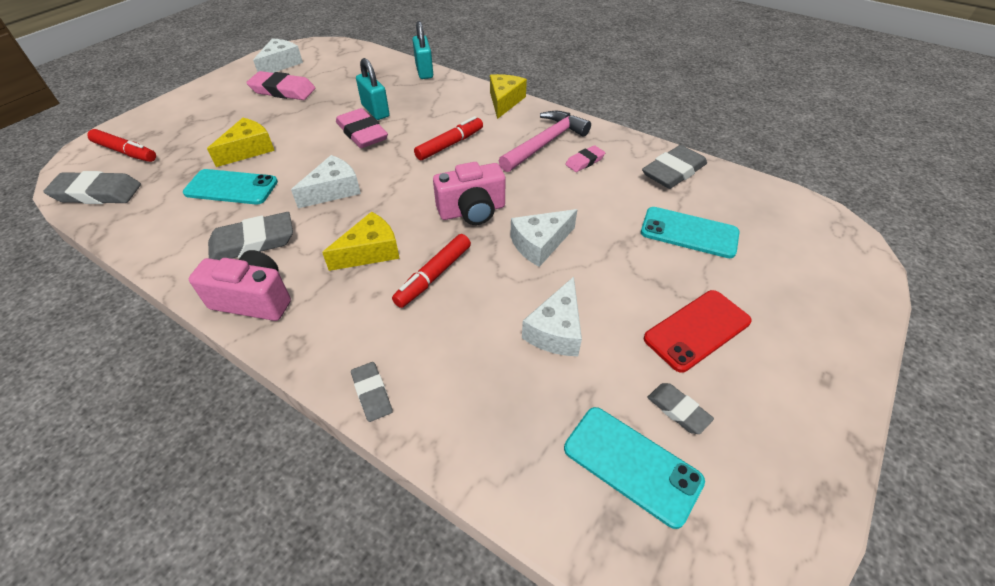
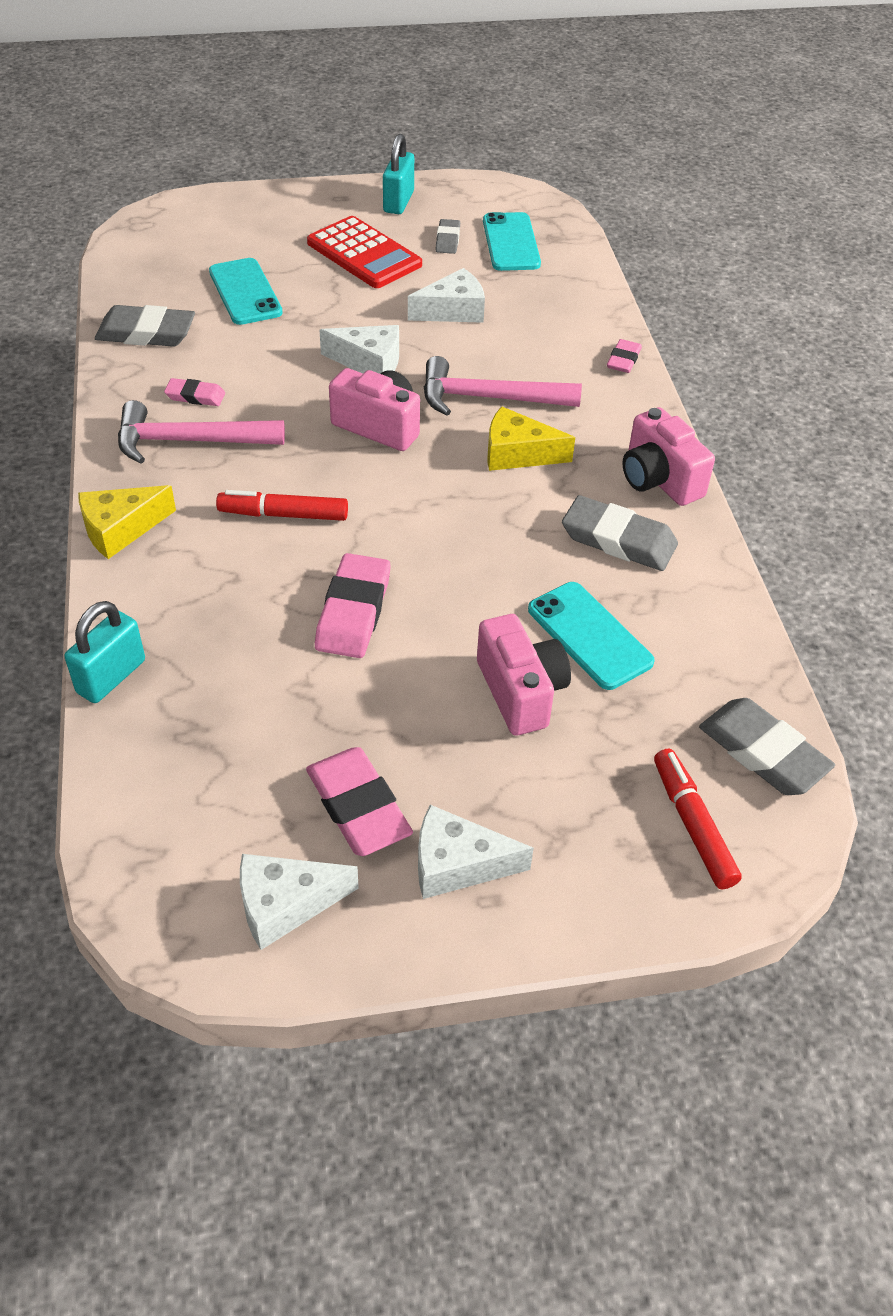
camera: 135 degrees left, 0 degrees up
(248, 150) = (521, 692): yellow cheese -> pink camera
(333, 190) = (481, 546): white cheese -> white cheese (457, 864)
(372, 393) = (623, 360): grey eraser -> pink eraser
(375, 111) = (288, 642): turquoise padlock -> turquoise padlock (398, 202)
(433, 276) = (489, 398): red marker -> pink hammer
(697, 330) = (364, 254): red phone -> red calculator

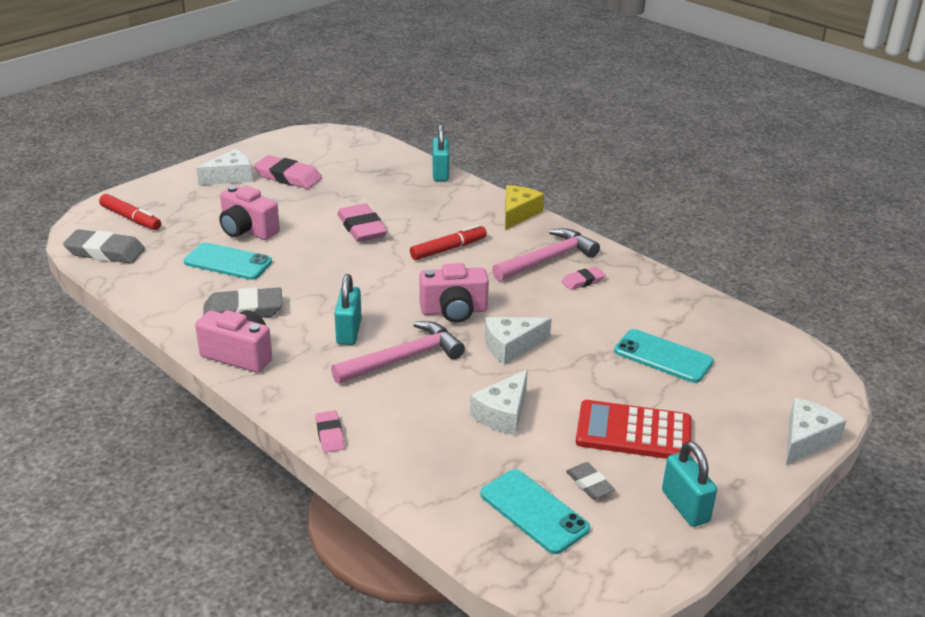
camera: 145 degrees right, 15 degrees down
(146, 333) = (672, 302): grey eraser -> none
(285, 904) = (289, 149): white cheese -> white cheese (806, 440)
(517, 453) = (349, 332): yellow cheese -> turquoise padlock

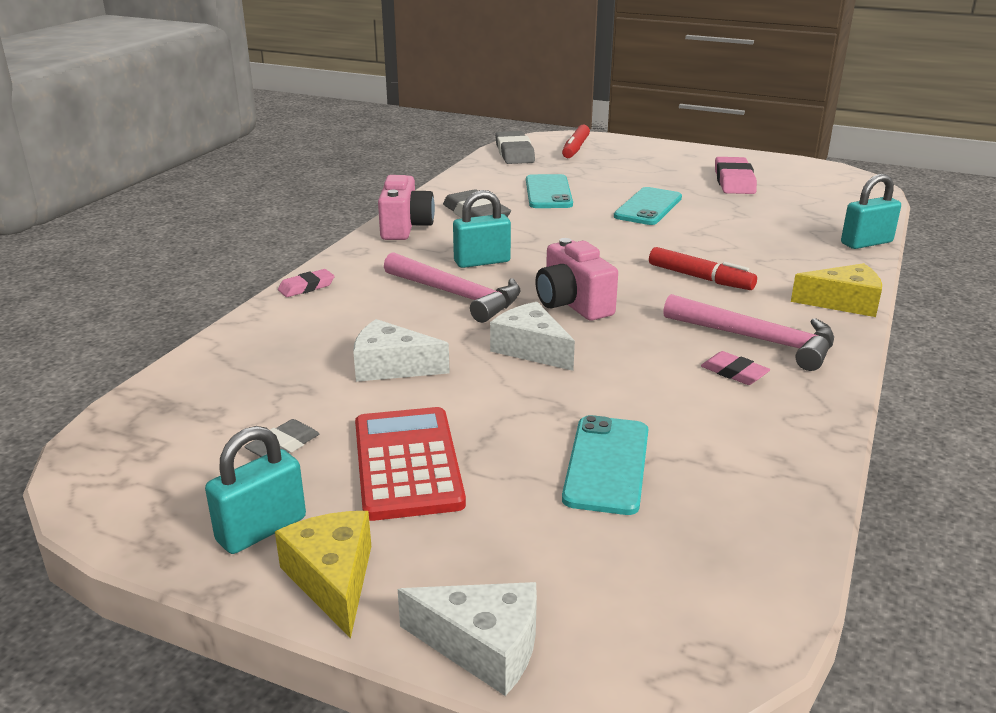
camera: 70 degrees right, 5 degrees down
(230, 177) = (696, 162): white cheese -> none
(247, 230) = (611, 187): pink camera -> none
(362, 227) = (684, 229): pink eraser -> none
(534, 511) = (219, 415): turquoise phone -> turquoise phone (648, 207)
(741, 483) = (333, 579): none -> yellow cheese

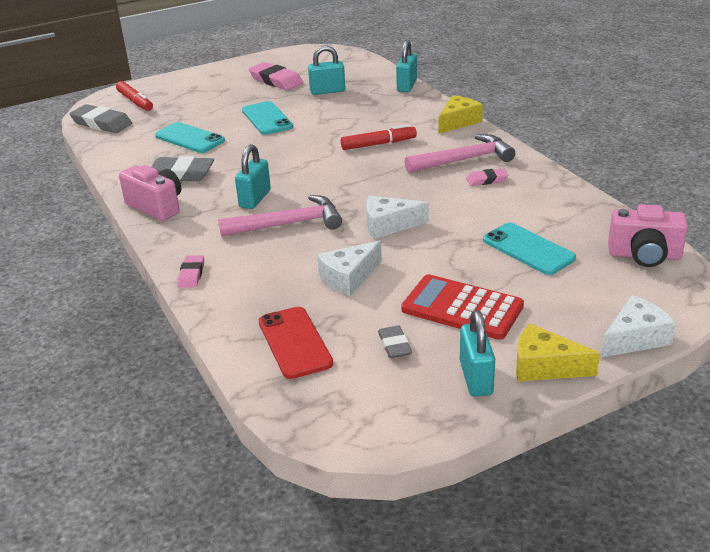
camera: 50 degrees left, 5 degrees up
(235, 384) = (295, 342): none -> red phone
(572, 304) = (354, 192): pink camera -> pink camera (644, 255)
(764, 210) = (327, 91): none -> turquoise padlock

